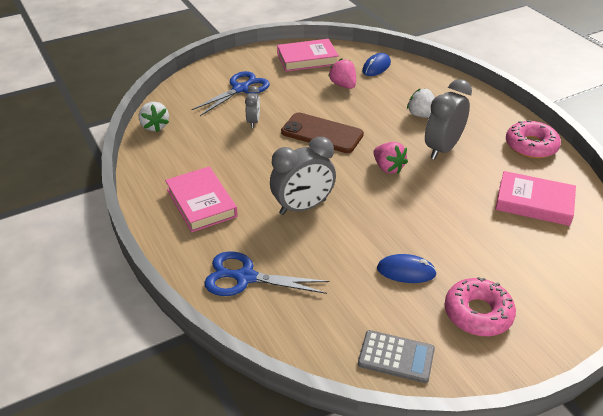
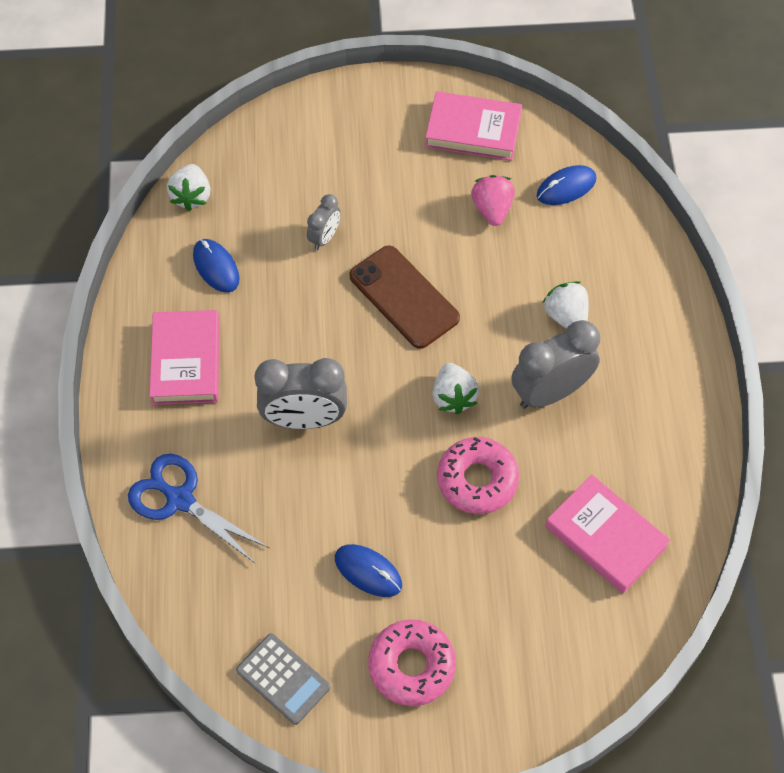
camera: 25 degrees right, 20 degrees up
(192, 153) = (216, 267): none -> blue mouse
(240, 89) = (341, 162): blue scissors -> none
(388, 168) = (453, 397): pink strawberry -> white strawberry
(531, 146) = (680, 437): pink donut -> pink donut (477, 480)

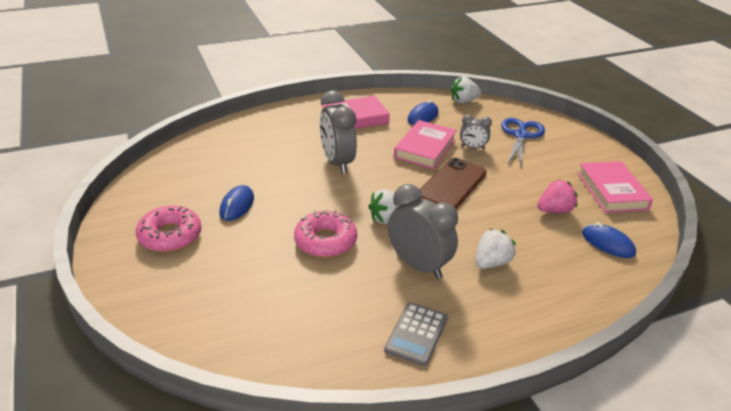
camera: 70 degrees right, 25 degrees down
(180, 499) = (264, 132): blue scissors -> blue scissors (521, 136)
(283, 679) = (153, 186): grey calculator -> grey calculator (416, 334)
(605, 537) = (303, 318): pink book -> pink book (425, 148)

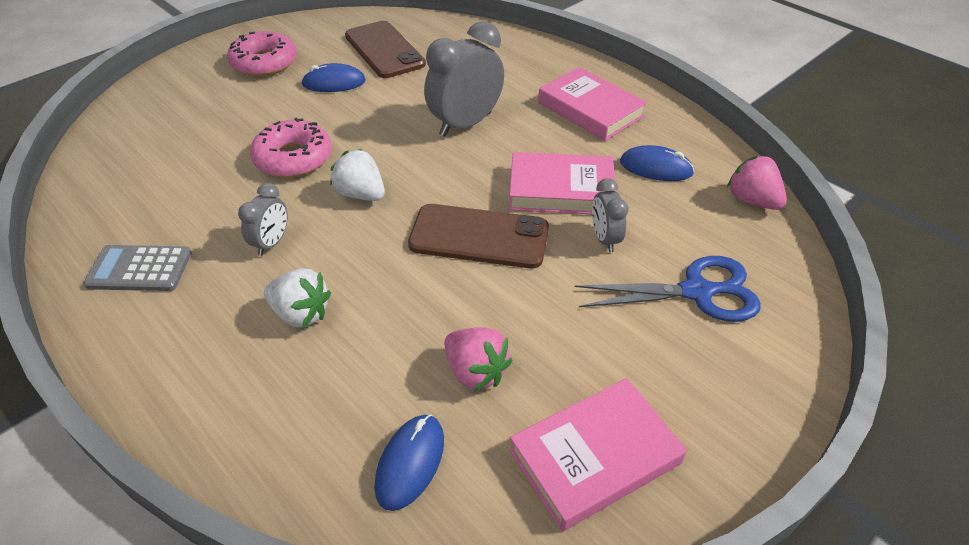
camera: 70 degrees right, 10 degrees up
(210, 173) = (384, 50): none -> brown phone
(418, 265) = (271, 243): grey clock -> grey clock, size x0.53
(463, 101) = (752, 200): white strawberry -> pink strawberry

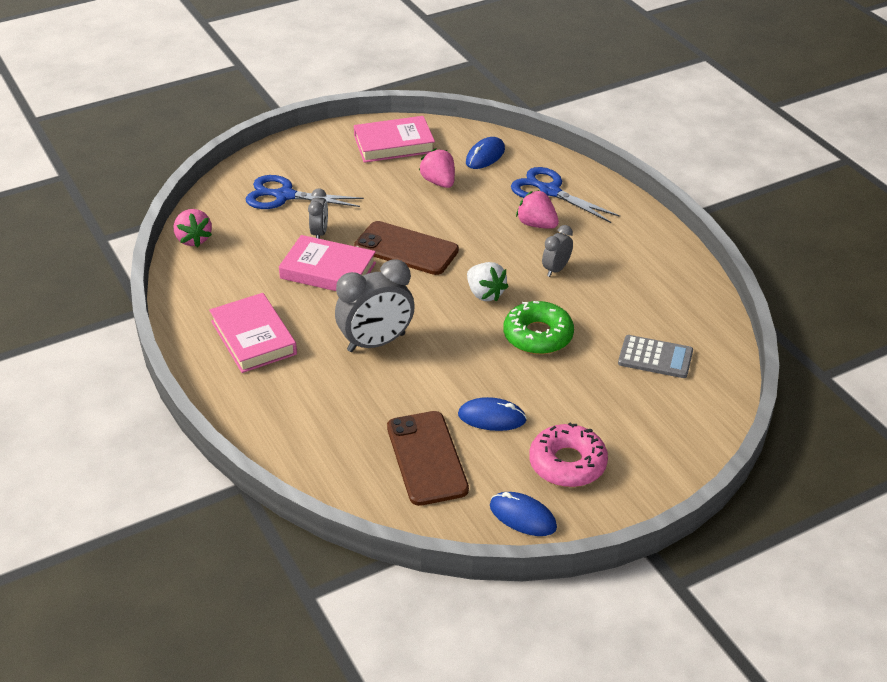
camera: 165 degrees left, 5 degrees down
(139, 269) = (648, 268): grey calculator -> grey calculator (655, 357)
(281, 391) = (549, 191): none -> blue scissors
(293, 158) = (538, 335): pink donut -> green donut
(301, 314) = (537, 224): white strawberry -> pink strawberry
(655, 168) = (241, 275): blue mouse -> blue mouse (522, 517)

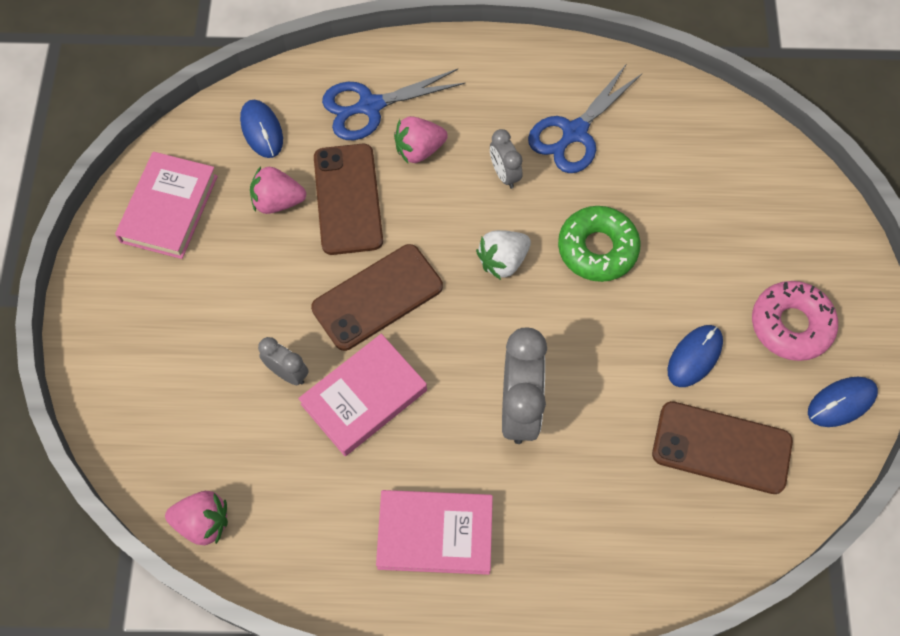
camera: 60 degrees left, 25 degrees up
(284, 196) = (187, 377): blue scissors -> blue scissors (574, 132)
(468, 209) = (348, 199): none -> brown phone
(485, 294) = (503, 261): white strawberry -> white strawberry turned 150 degrees clockwise
(655, 357) = (687, 167): grey calculator -> none

